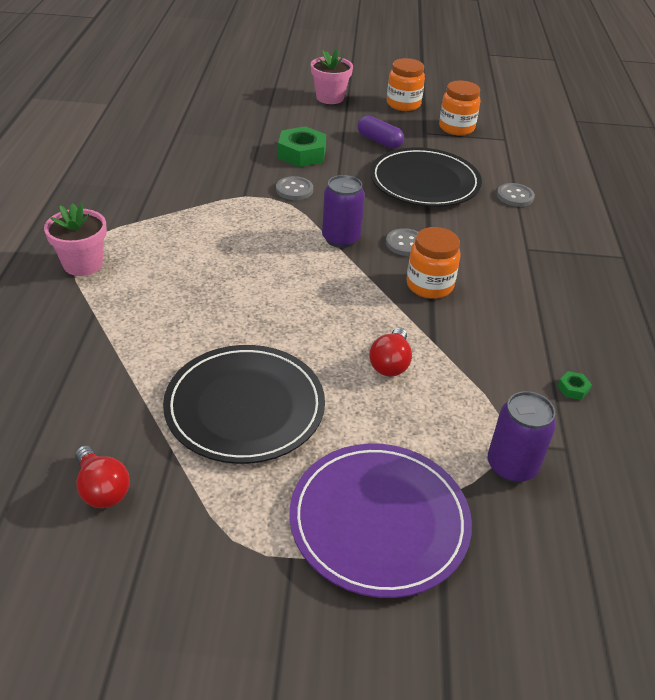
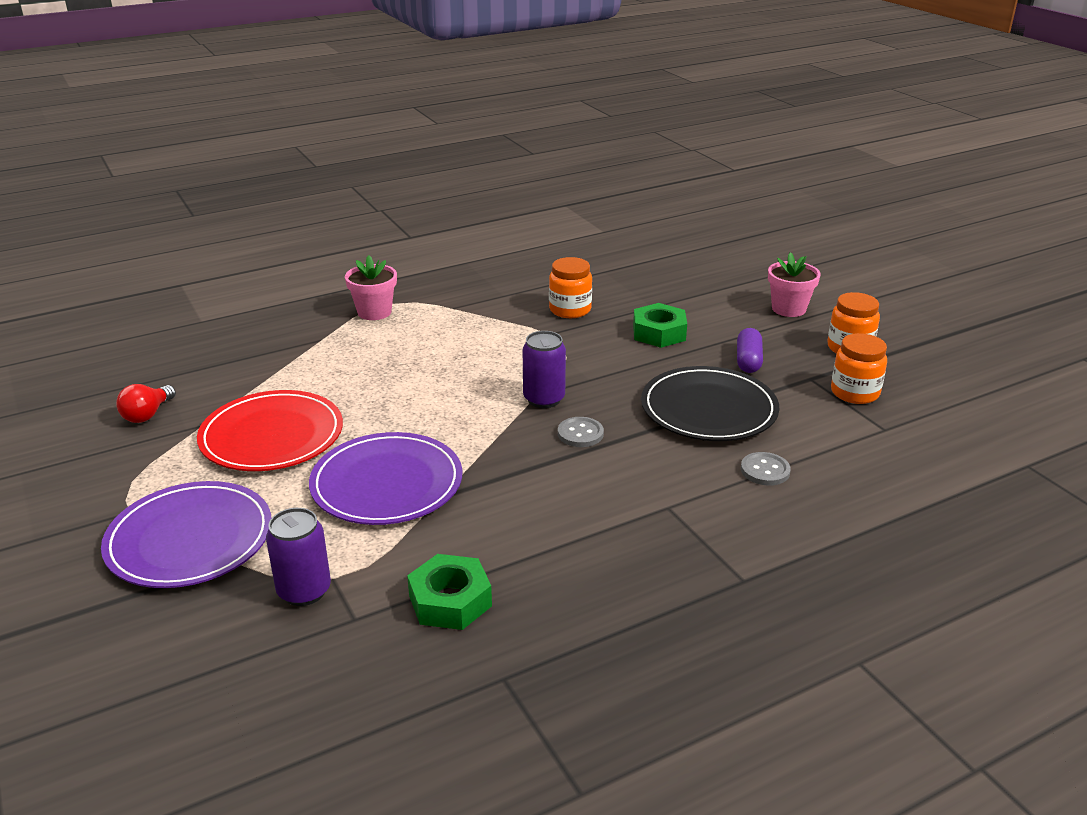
camera: 60 degrees right, 10 degrees down
(245, 407) = (272, 436): black plate -> red plate
(294, 190) = (592, 351): grey button -> none
(390, 363) = (387, 483): red light bulb -> purple plate
(429, 285) = (527, 468): orange jar -> orange jar (570, 310)
(573, 389) = (450, 601): green nut -> green nut, size x2.35

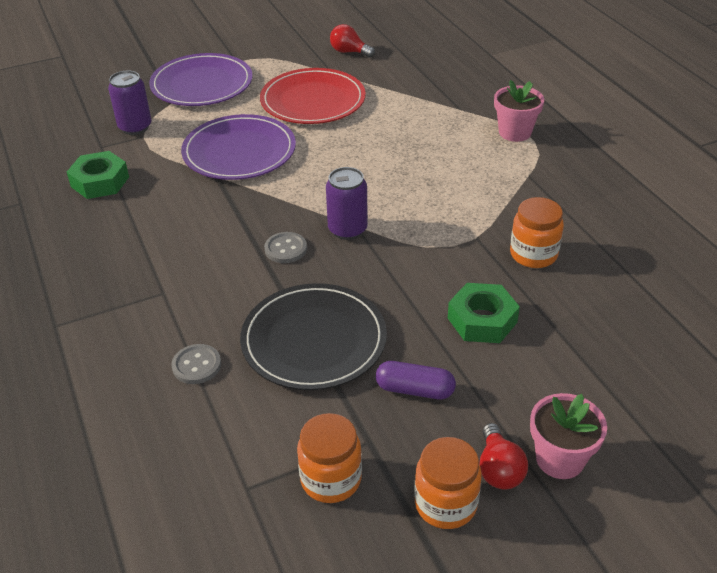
camera: 95 degrees right, 10 degrees up
(809, 329) = (499, 469): none -> red light bulb

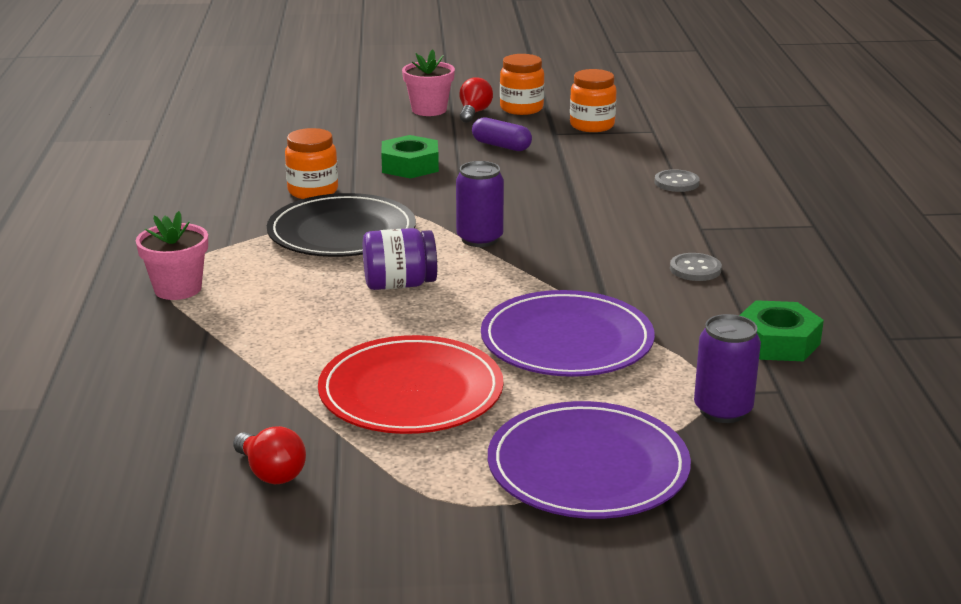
camera: 160 degrees left, 15 degrees down
(285, 249) = (557, 236): grey button -> grey button (695, 269)
(314, 340) = (566, 179): black plate -> black plate (342, 232)
(375, 170) = (399, 284): none -> purple jar

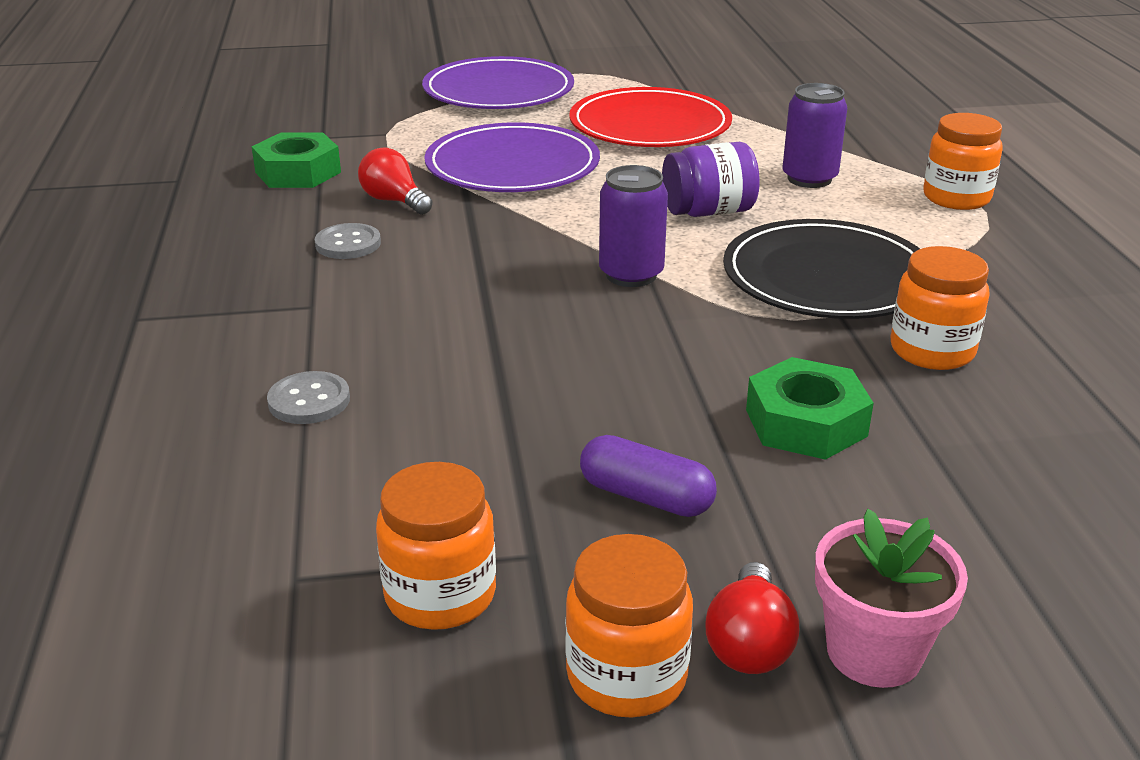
camera: 175 degrees right, 5 degrees up
(178, 289) = (956, 198): pink flower pot -> orange jar
(271, 473) = (730, 81): red light bulb -> red light bulb (394, 201)
(723, 410) = (380, 123): purple can -> purple can (809, 179)

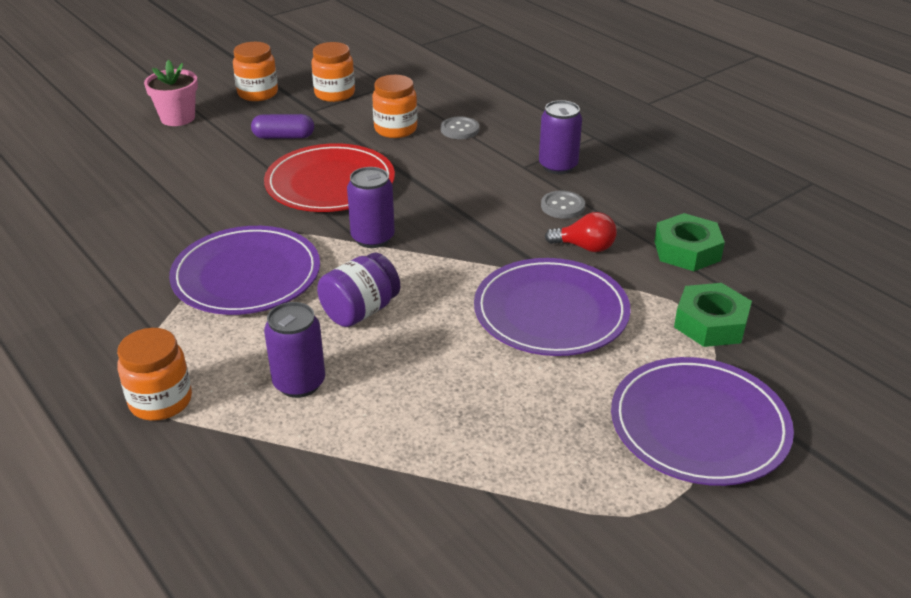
camera: 150 degrees right, 5 degrees up
(266, 292) = (558, 166): none -> purple can
(650, 125) = (494, 417): red plate -> red plate (330, 183)
(749, 644) = (221, 109): red light bulb -> none
(806, 423) = (227, 182): green nut -> green nut (710, 323)
(827, 277) = (246, 275): black plate -> purple plate
(932, 351) = (168, 240): orange jar -> orange jar (395, 129)

